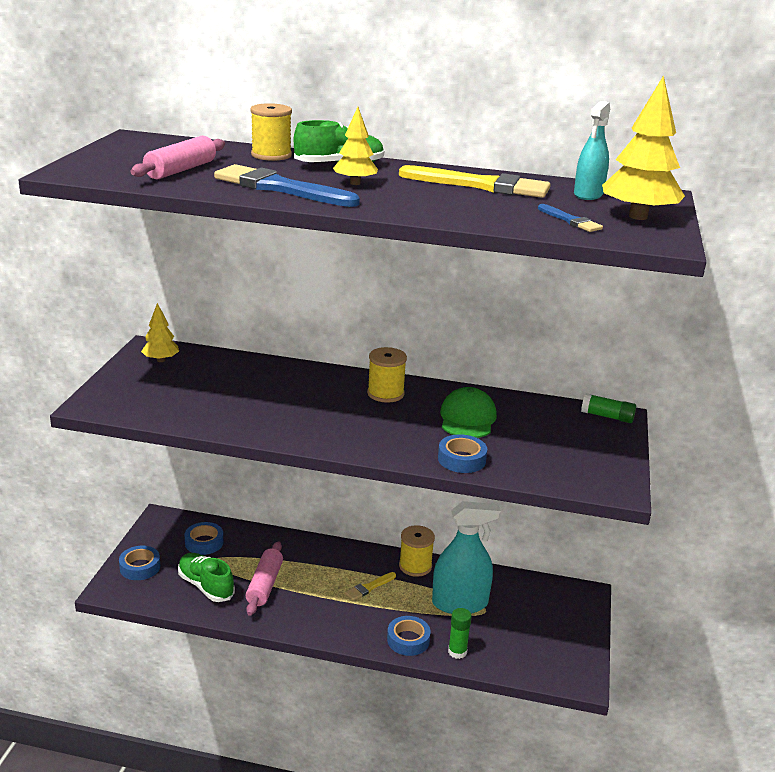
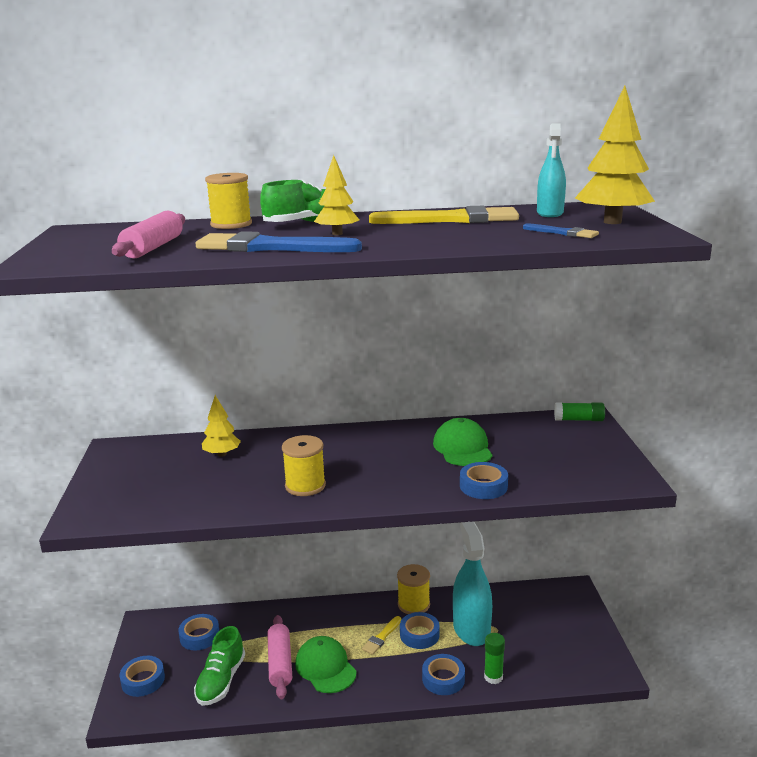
camera: 15 degrees left, 5 degrees down
(161, 360) = (133, 457): yellow tree -> yellow tree (222, 454)
(206, 586) = (221, 681): green shoe -> green shoe turned 105 degrees counterclockwise
(303, 600) = (325, 667): none -> green cap
(385, 393) = (374, 442): yellow spool -> yellow spool (305, 486)
(406, 595) = (419, 635): none -> blue tape
(459, 603) = (471, 629): turquoise spray bottle -> turquoise spray bottle turned 75 degrees counterclockwise

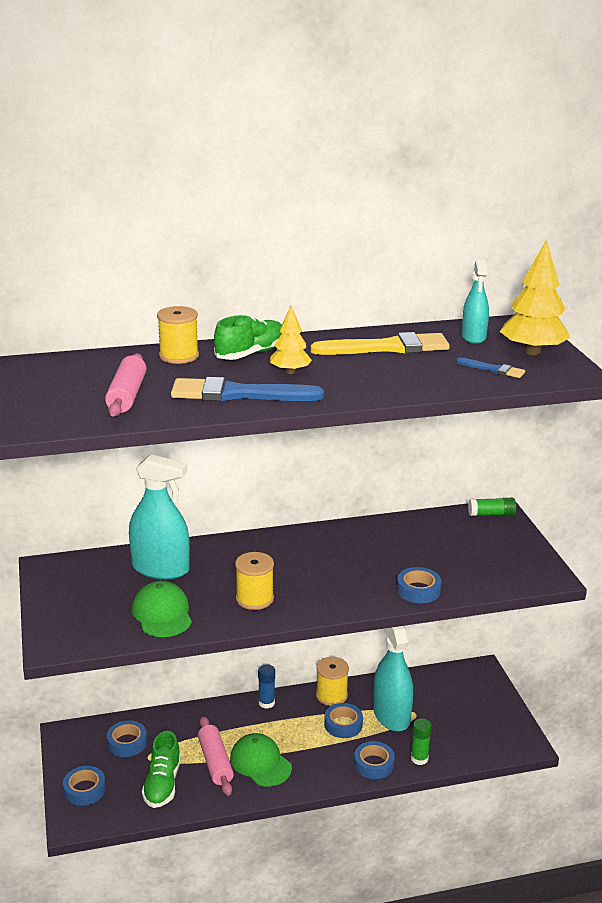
camera: 10 degrees left, 5 degrees up
(222, 454) = (160, 568): yellow tree -> turquoise spray bottle
(347, 607) = (266, 703): none -> blue glue stick
(381, 637) = (307, 729): yellow brush -> none
(462, 448) = (390, 550): green cap -> green cap (162, 613)

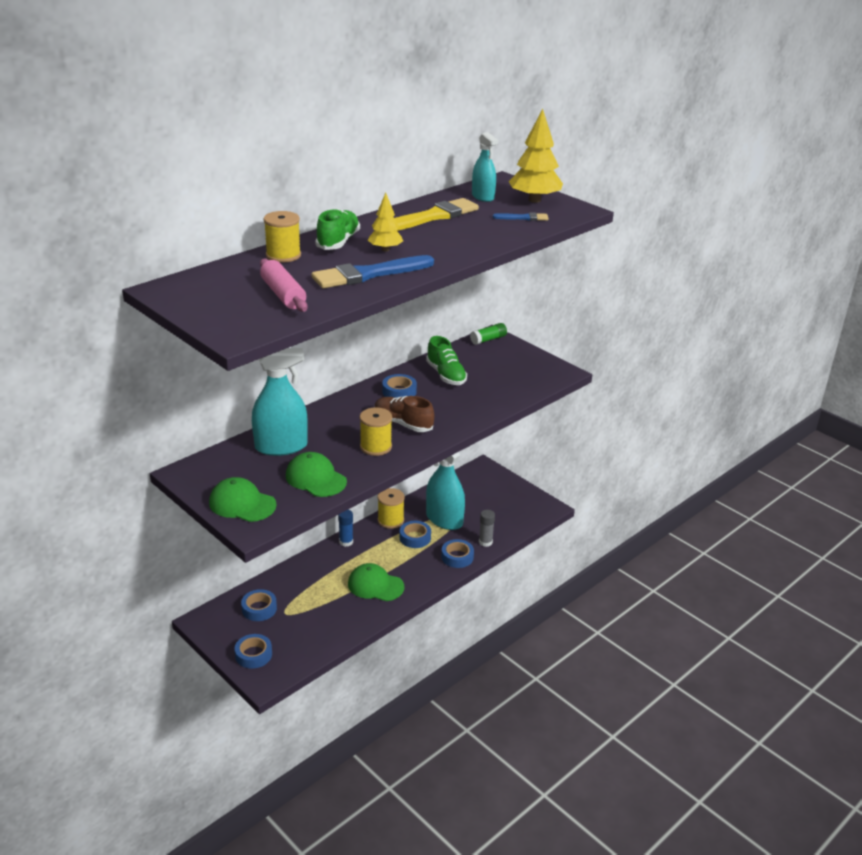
camera: 30 degrees left, 5 degrees up
(68, 616) = (242, 504): none -> green cap
(162, 784) = (312, 627): green shoe -> green shoe (446, 375)
(215, 762) = (341, 597): pink rolling pin -> none
(307, 582) = (403, 423): none -> brown shoe
(418, 590) = (486, 406): blue tape -> blue tape (399, 391)
(419, 758) = (485, 542): green glue stick -> grey glue stick

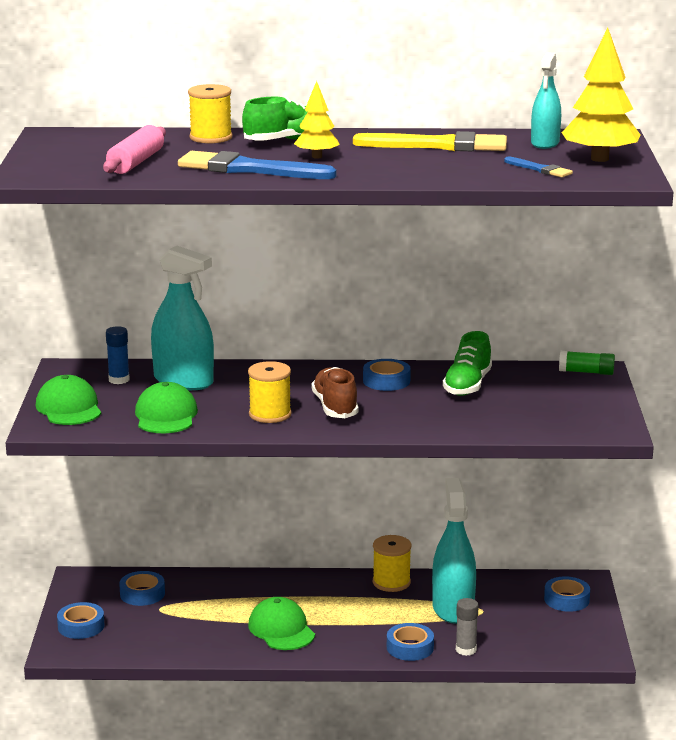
camera: 45 degrees right, 10 degrees down
(346, 542) = (313, 579): blue glue stick -> blue glue stick (119, 380)
(415, 538) = (392, 609): blue tape -> blue tape (566, 599)

